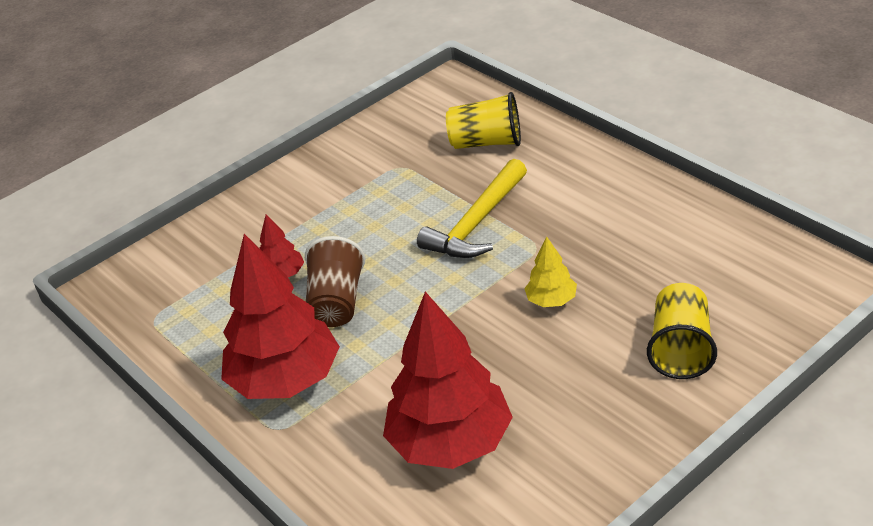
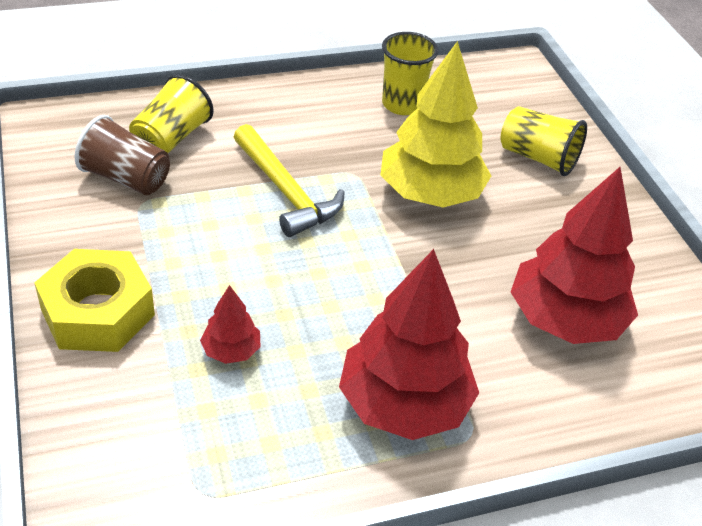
camera: 75 degrees left, 5 degrees up
(276, 204) = (98, 312): none -> yellow nut
(337, 303) = (315, 324): brown cup -> brown cup (126, 178)
(551, 301) = (430, 194): yellow tree -> yellow tree, size x2.19
(671, 233) = (402, 104): none -> yellow cup

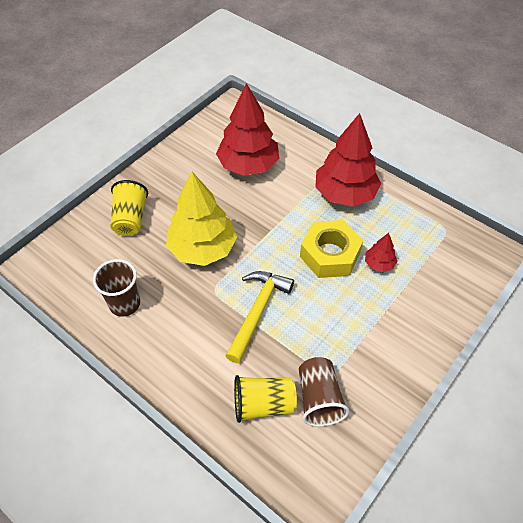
camera: 120 degrees left, 10 degrees up
(98, 312) = (413, 330): yellow nut -> yellow nut (330, 254)
(402, 104) = (125, 304): yellow cup -> brown cup

